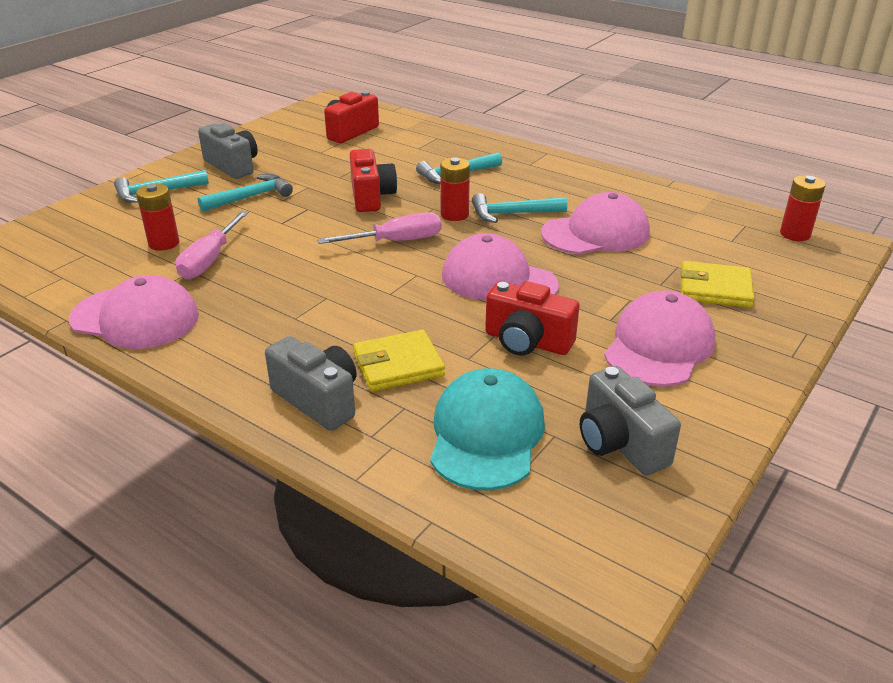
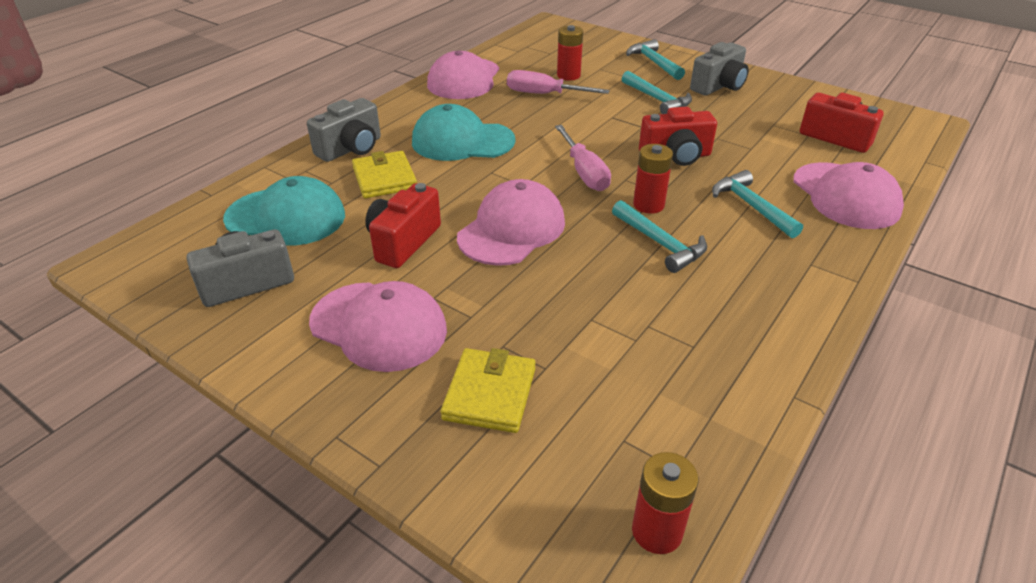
camera: 90 degrees right, 5 degrees up
(316, 313) = (462, 141): none -> turquoise cap
(512, 214) = (660, 243): turquoise hammer -> turquoise hammer turned 150 degrees clockwise
(596, 233) = (622, 305): pink cap -> pink cap (845, 196)

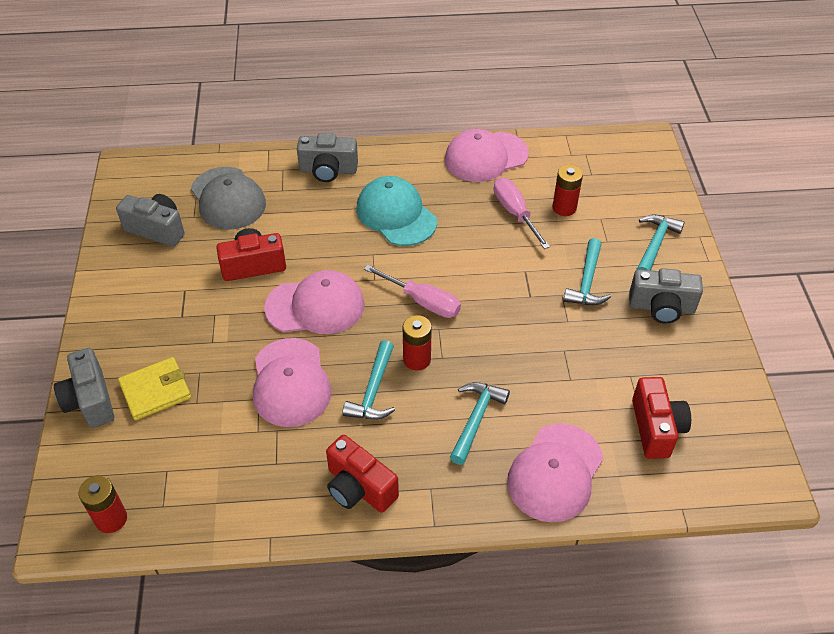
camera: 50 degrees right, 10 degrees up
(286, 217) = (228, 198): turquoise cap -> grey cap
(378, 326) = (169, 308): pink cap -> pink cap (290, 383)
(384, 178) = (311, 210): yellow wallet -> none
(436, 463) = (90, 400): none -> grey camera
(584, 173) = (423, 302): pink screwdriver -> pink screwdriver turned 90 degrees counterclockwise
(676, 156) = (504, 340): red camera -> red camera (359, 488)

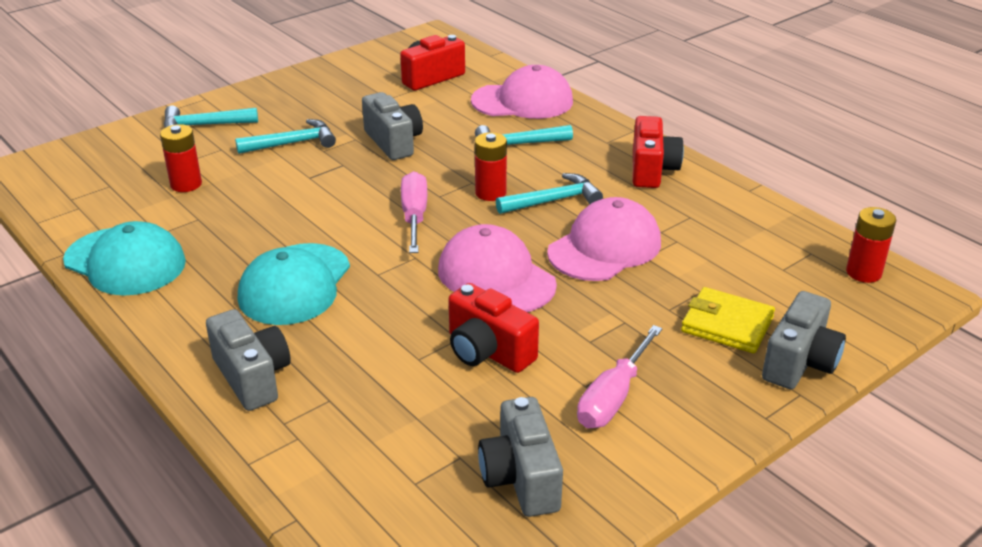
camera: 125 degrees left, 15 degrees down
(228, 198) = (393, 443): grey cap -> none
(486, 157) = (125, 262): pink cap -> turquoise cap
(514, 212) = (220, 210): pink screwdriver -> pink screwdriver (612, 398)
(661, 307) = (291, 104): grey camera -> grey camera (394, 142)

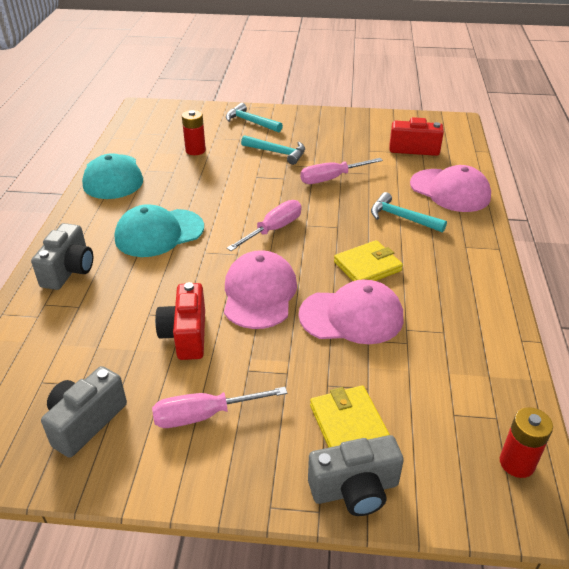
camera: 45 degrees right, 5 degrees up
(394, 142) = (331, 179): grey camera -> pink screwdriver
(490, 193) = (337, 239): red battery -> none
(553, 201) = (367, 266): turquoise hammer -> yellow wallet
(652, 170) = (468, 283): red camera -> none

